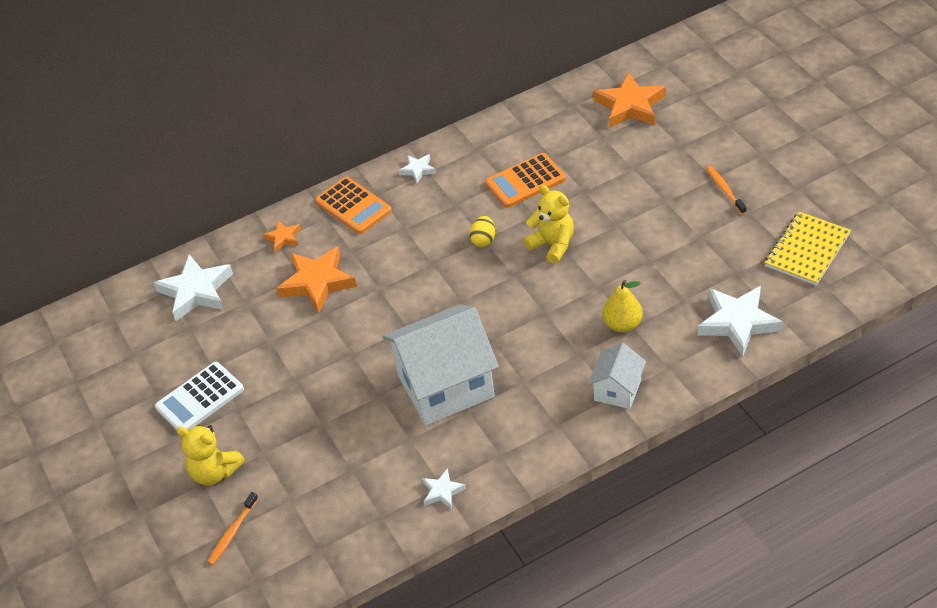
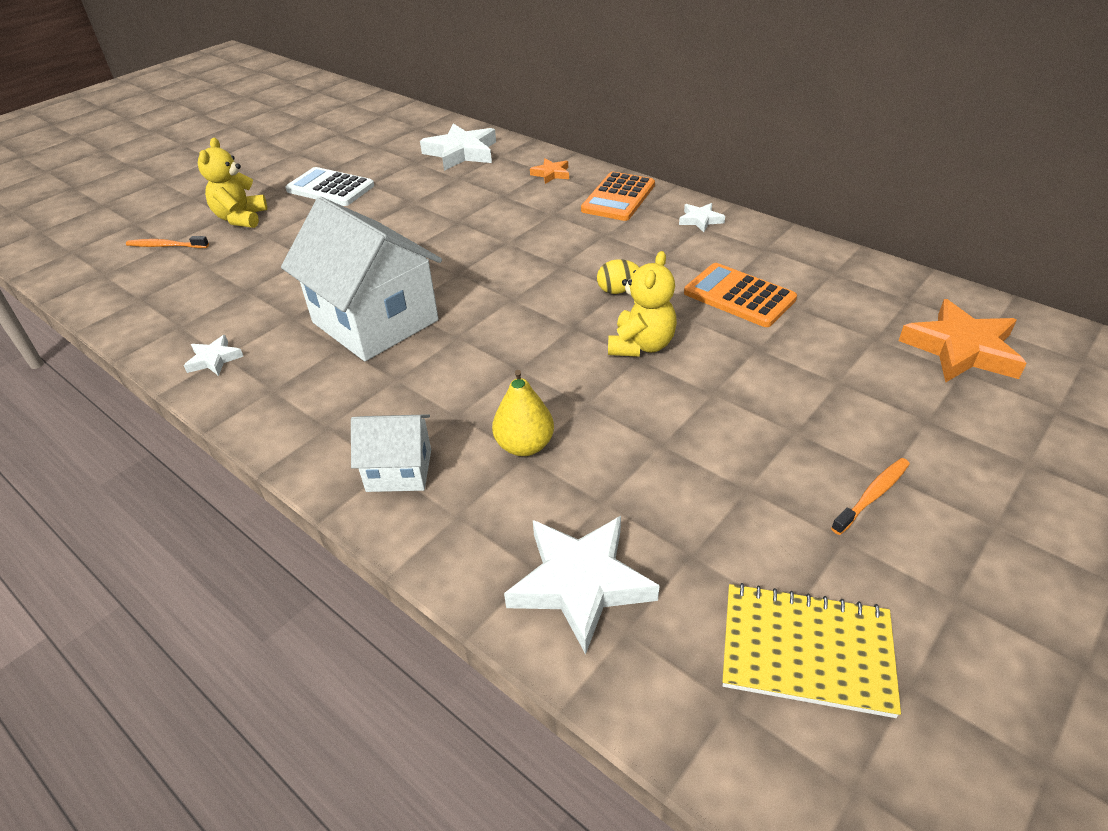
camera: 65 degrees right, 5 degrees down
(317, 282) = (499, 206): orange star -> none

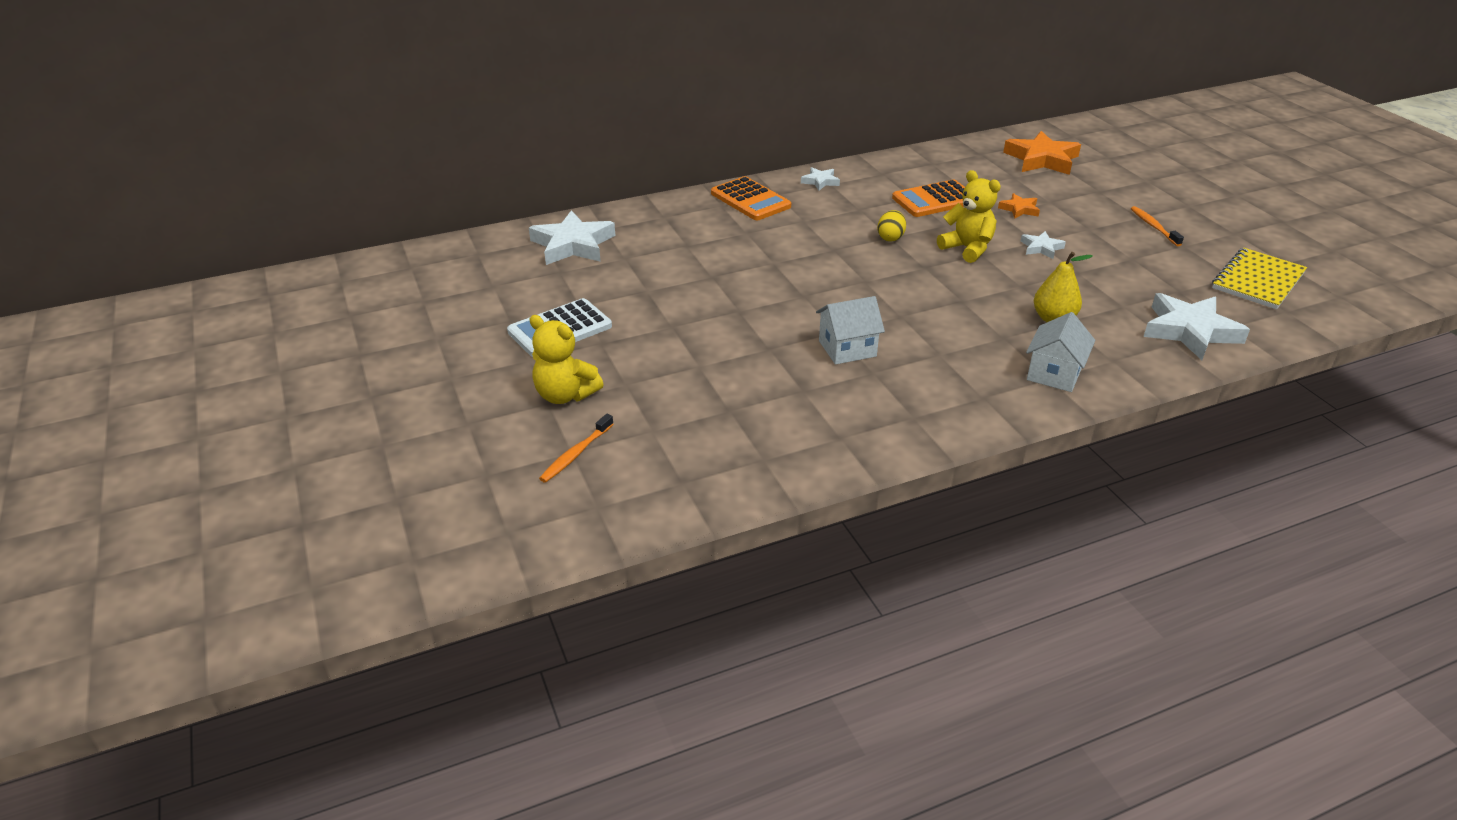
camera: 65 degrees left, 5 degrees down
(214, 359) = (842, 443): white star -> white star (1041, 248)
(375, 321) = (847, 348): white house -> white house, size x0.51
(551, 174) = (673, 215): orange star -> orange star (1019, 209)

